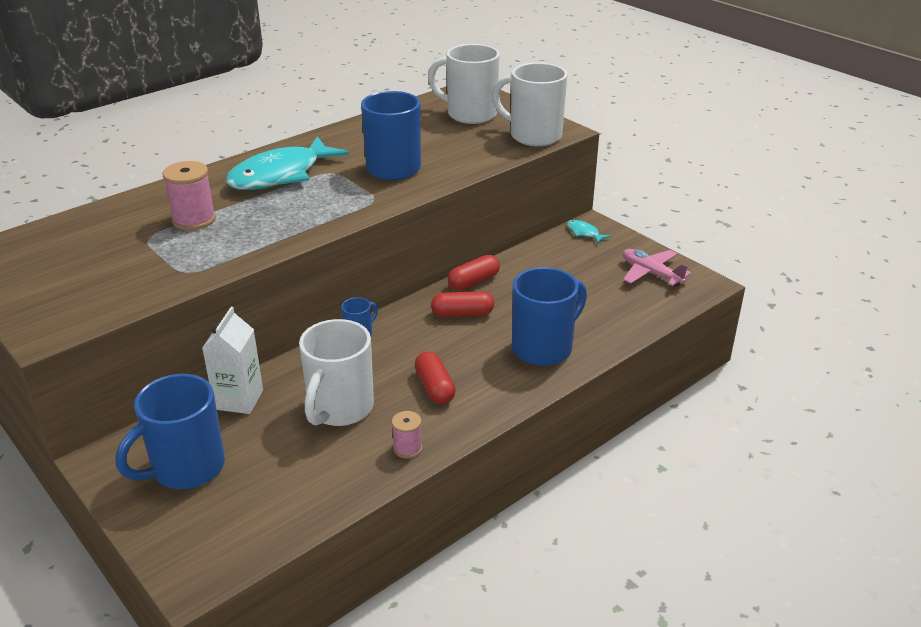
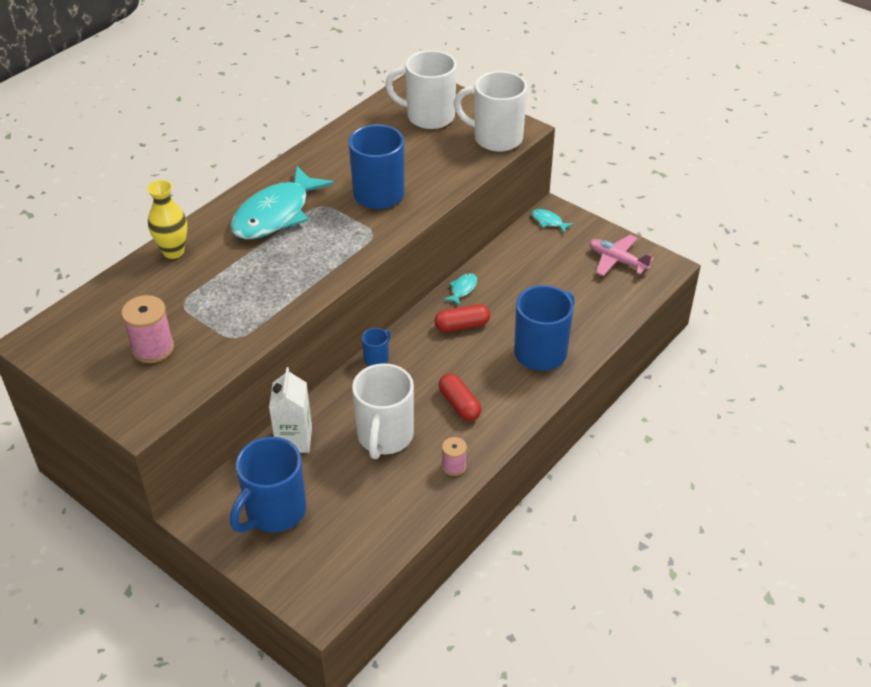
camera: 10 degrees left, 10 degrees up
(162, 195) = (173, 252): none -> yellow vase
(194, 220) = (216, 277): pink spool -> pink spool (153, 348)
(473, 282) = (462, 289): red capsule -> turquoise fish

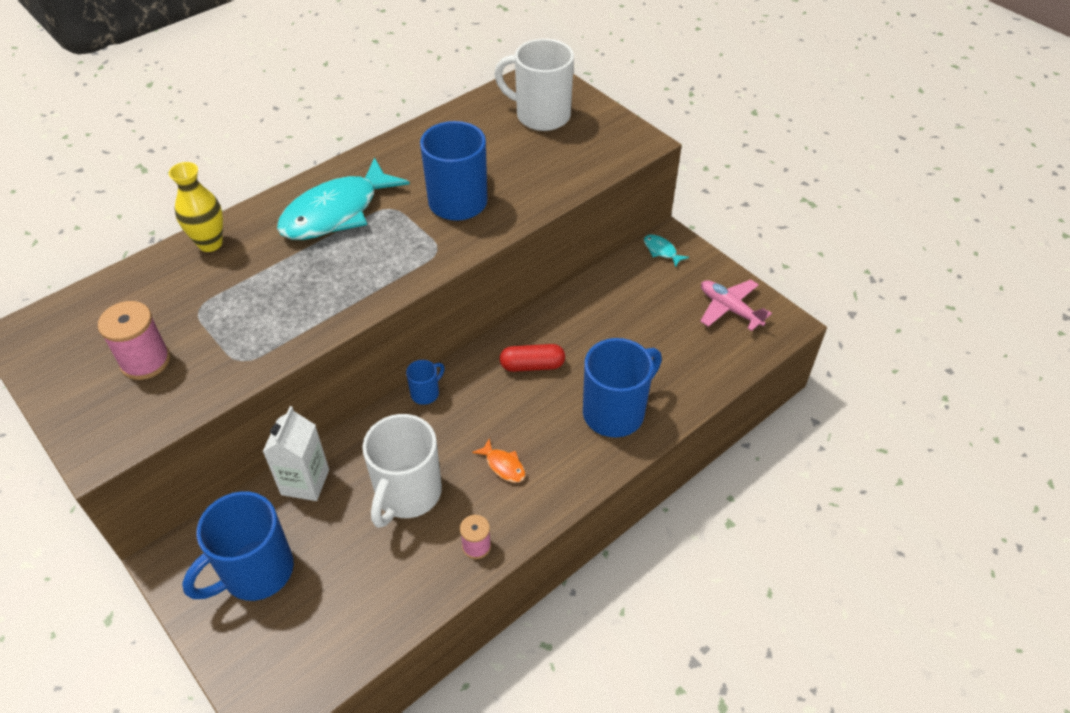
camera: 10 degrees right, 5 degrees up
(459, 404) = (503, 465): red capsule -> orange fish
(462, 289) = (544, 320): turquoise fish -> none
(495, 138) = (610, 150): white mug -> none

